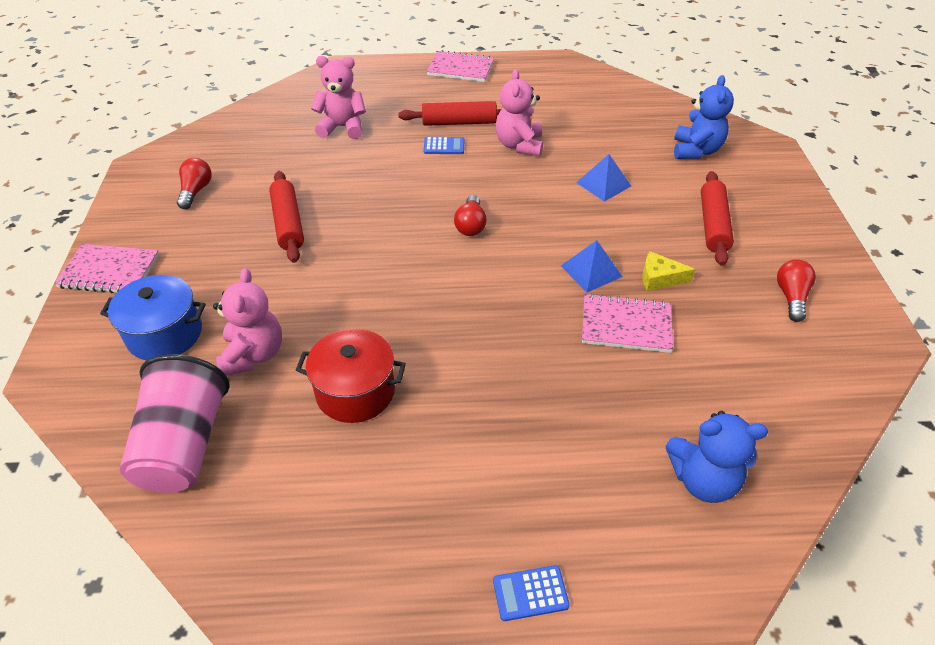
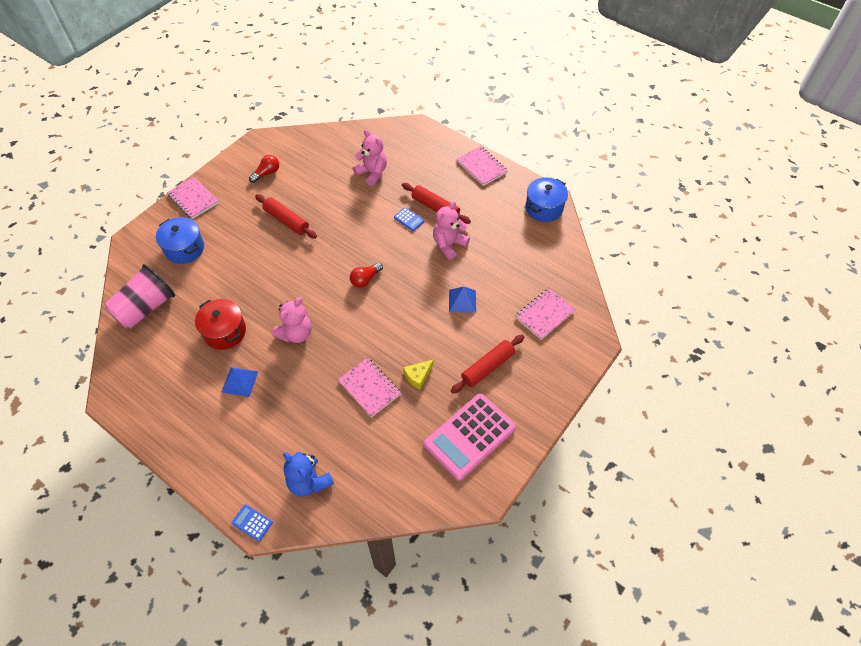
camera: 40 degrees right, 10 degrees up
(253, 355) = (206, 284): pink teddy bear -> pink teddy bear (296, 333)
(288, 223) = (286, 221): red rolling pin -> red rolling pin turned 75 degrees counterclockwise
(530, 593) = (195, 466): blue calculator -> blue calculator (252, 522)
(569, 72) = (544, 208): none -> blue pot
(591, 271) = (390, 347): blue pyramid -> blue pyramid (240, 381)
(659, 278) = (418, 376): yellow cheese -> yellow cheese turned 90 degrees counterclockwise
(696, 151) = (544, 314): blue teddy bear -> pink notebook
(791, 297) = (470, 436): red light bulb -> pink calculator

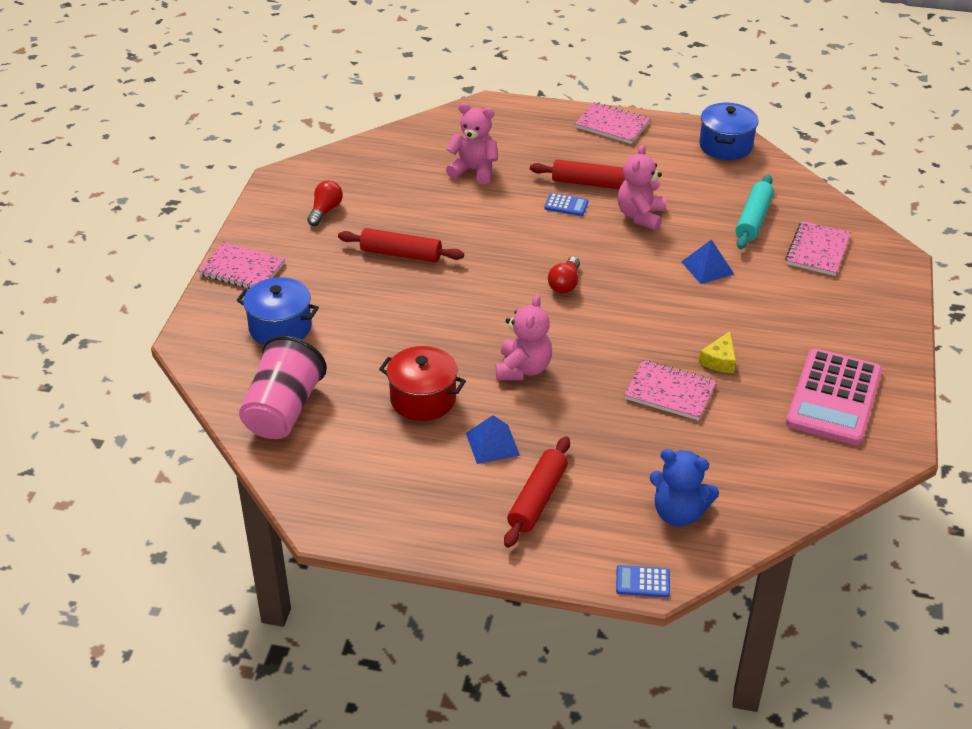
camera: 25 degrees left, 15 degrees down
(487, 367) = (795, 323): red rolling pin -> red rolling pin (537, 499)
(519, 274) = (753, 219): none -> turquoise rolling pin

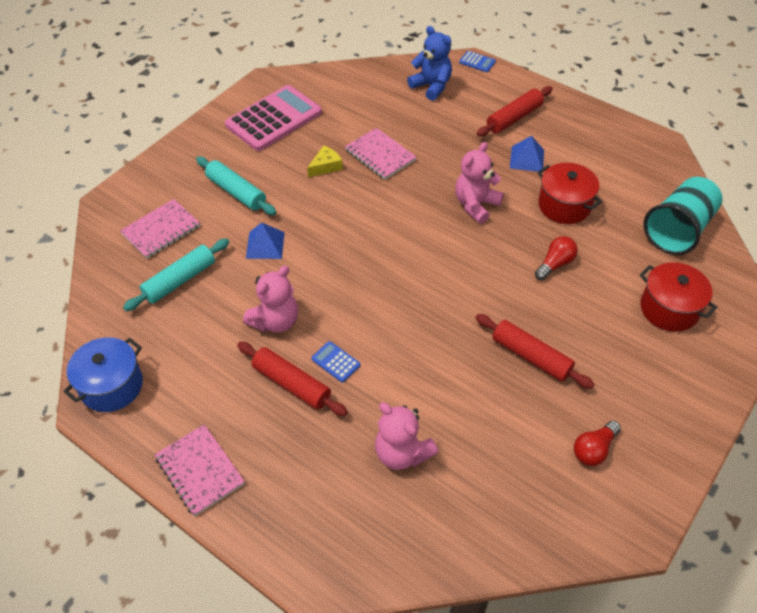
camera: 155 degrees left, 10 degrees up
(242, 269) = (699, 393): pink notebook -> none
(280, 327) = (669, 309): blue pot -> red pot
(283, 410) = (678, 230): pink cup -> turquoise cup
(565, 284) = (396, 269): red light bulb -> red light bulb (555, 264)
(786, 305) = (236, 192): none -> turquoise rolling pin

